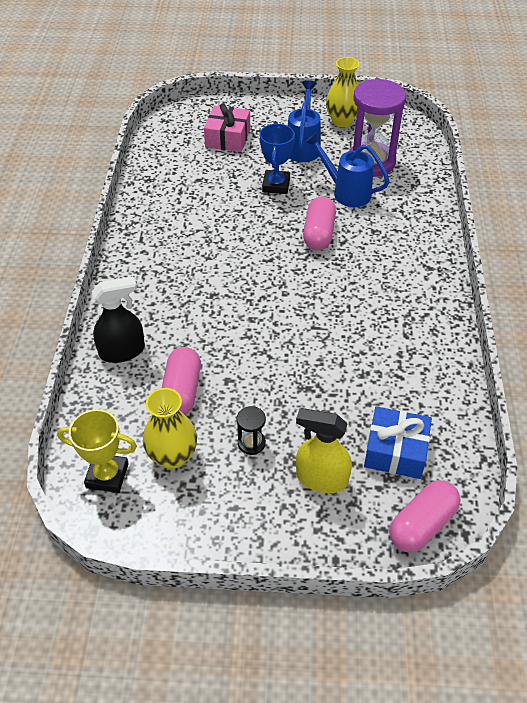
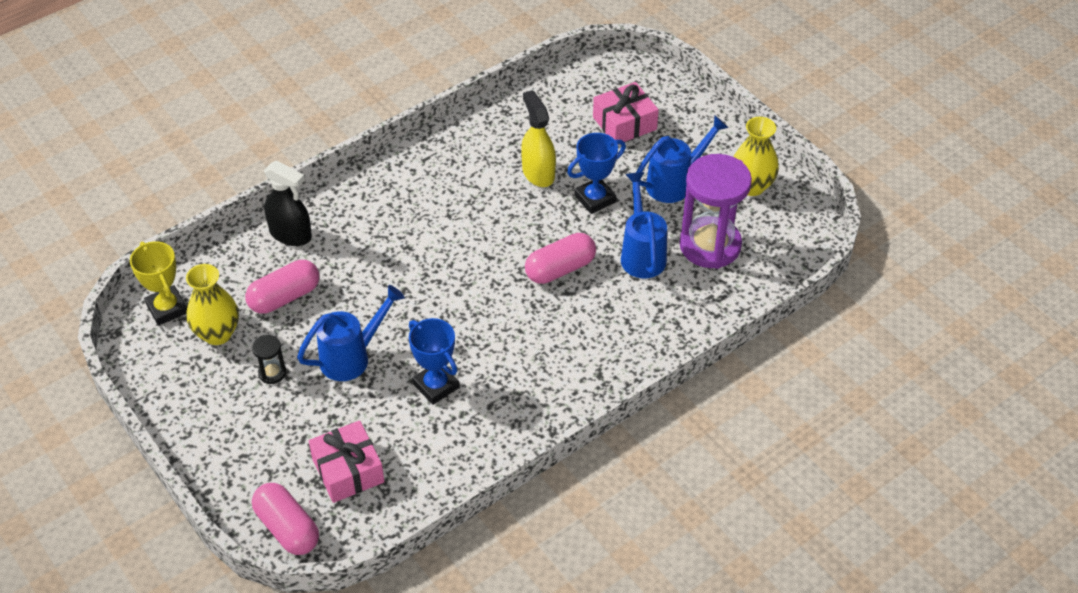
camera: 50 degrees right, 0 degrees up
(285, 385) = (352, 357): none -> blue watering can
(321, 478) = (276, 438): yellow spray bottle -> yellow spray bottle (538, 173)
(360, 353) = (436, 386): none -> blue trophy
(395, 451) = (348, 470): blue gift -> pink gift
(421, 524) = (287, 528): pink capsule -> pink capsule turned 45 degrees clockwise

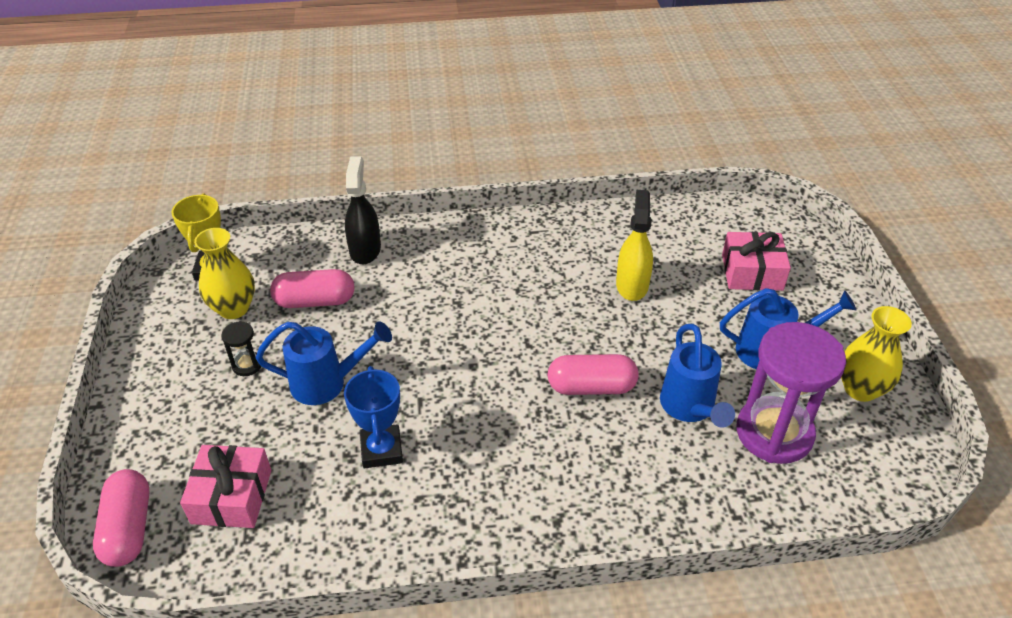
camera: 30 degrees right, 5 degrees down
(291, 234) = (365, 249): black spray bottle -> black spray bottle turned 150 degrees counterclockwise
(595, 199) = (674, 332): blue trophy -> none
(642, 253) = (690, 408): blue watering can -> blue watering can turned 150 degrees clockwise

